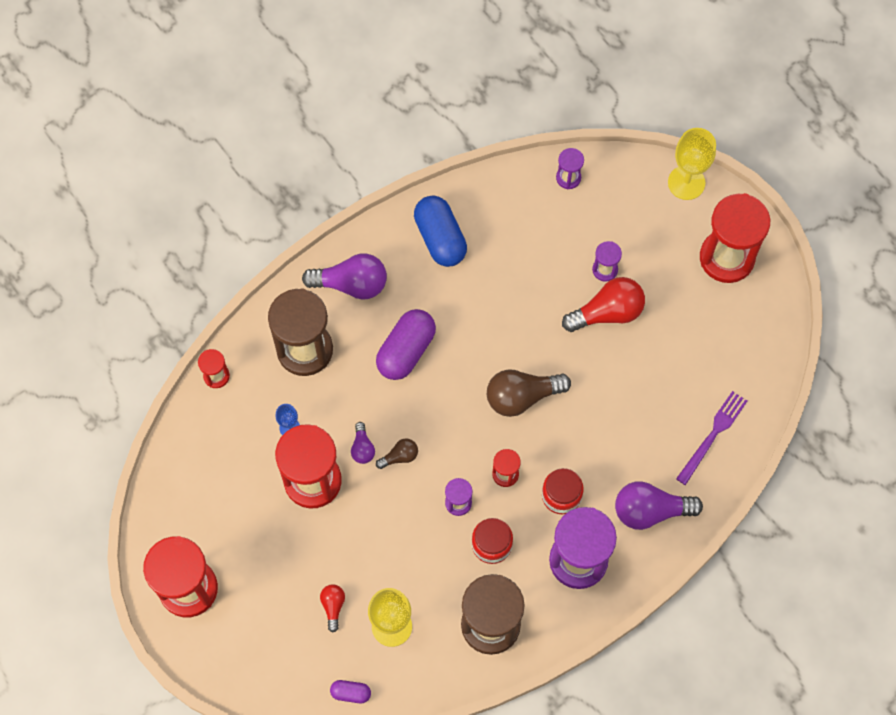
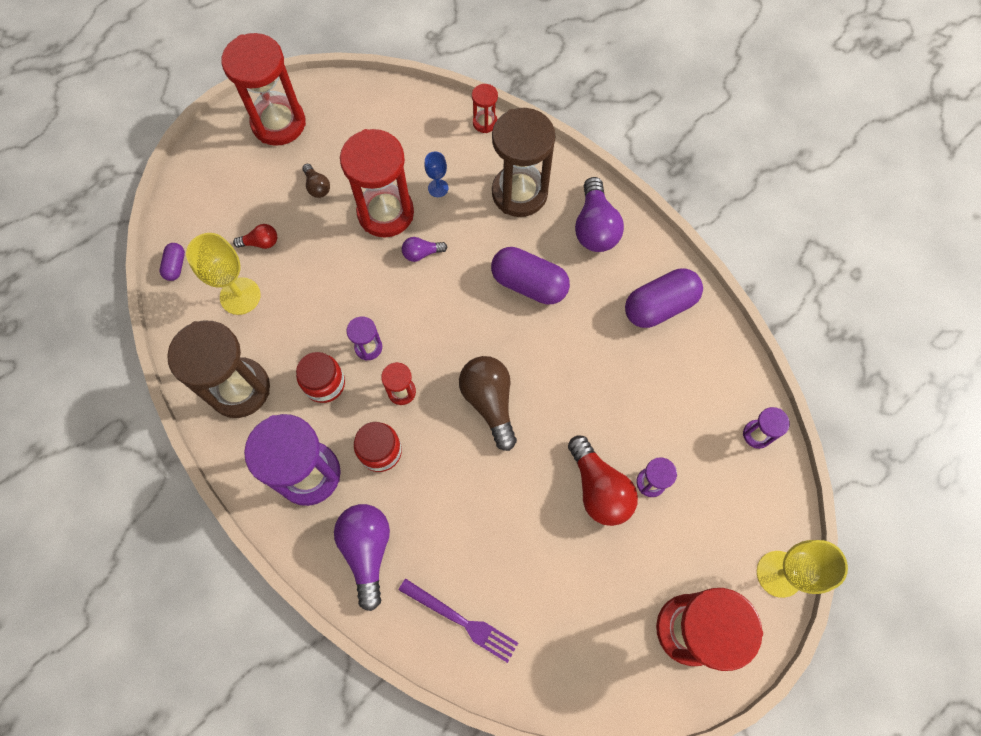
camera: 85 degrees right, 0 degrees up
(400, 456) = (415, 288): brown light bulb -> brown light bulb (317, 187)
(440, 238) = (659, 306): blue capsule -> purple capsule

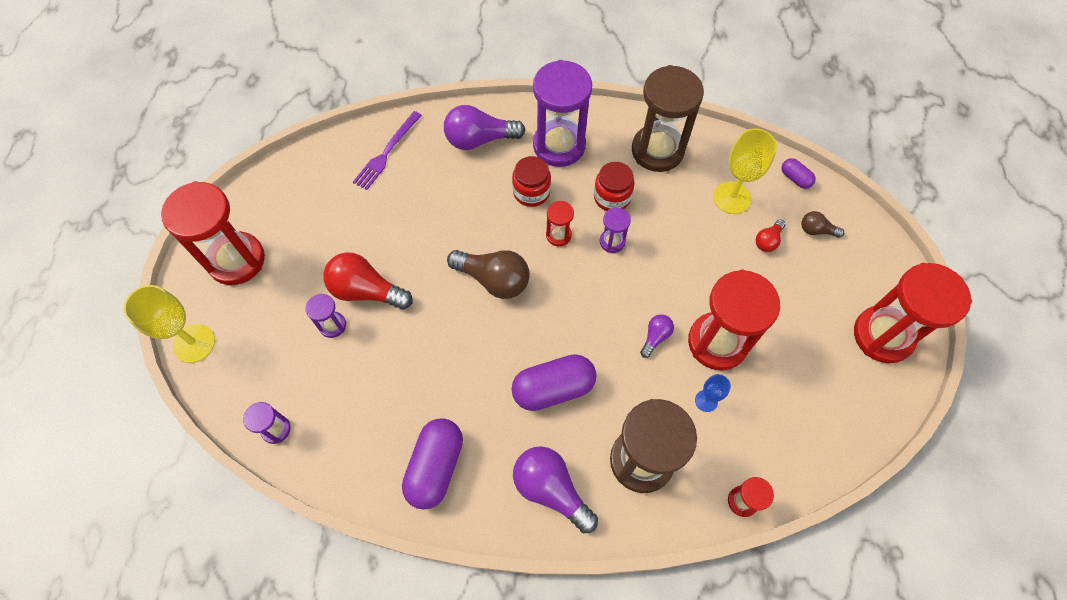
camera: 135 degrees right, 5 degrees down
(317, 187) = (788, 315): brown light bulb -> brown light bulb (816, 230)
(367, 550) = (479, 139): purple light bulb -> purple light bulb turned 135 degrees clockwise
(461, 621) = (387, 152): purple fork -> purple fork turned 45 degrees counterclockwise

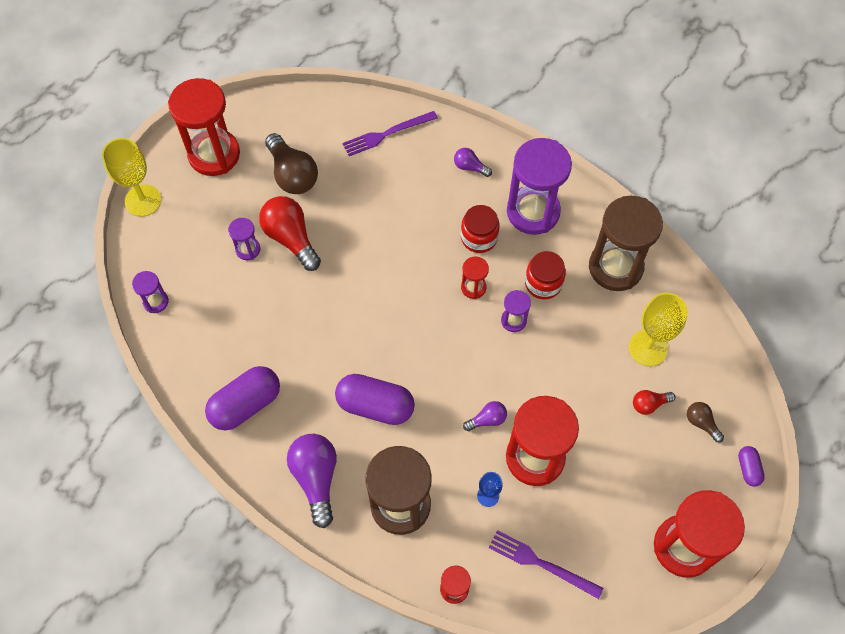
camera: 35 degrees right, 0 degrees up
(479, 139) = (470, 167): purple light bulb -> purple light bulb, size x0.51
(494, 280) = (394, 291): brown light bulb -> brown light bulb (292, 174)
(792, 427) = (541, 563): none -> purple fork
(795, 178) = (721, 367): purple capsule -> purple capsule (748, 469)

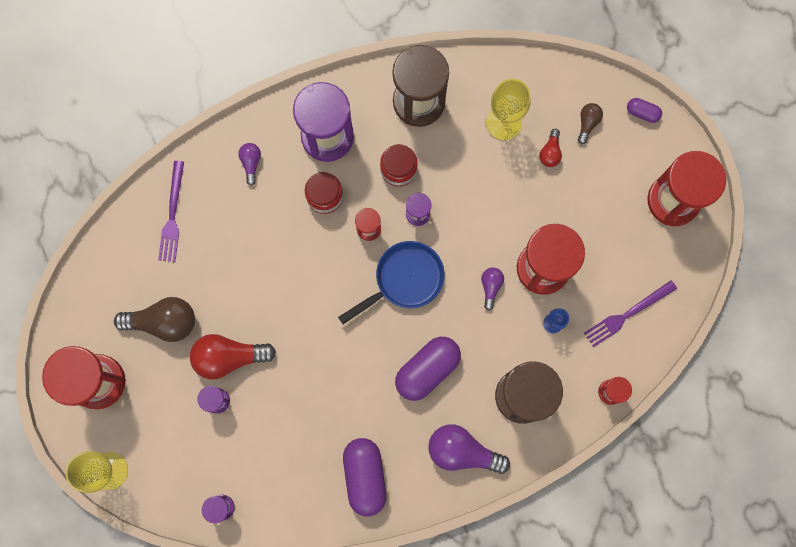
camera: 60 degrees left, 15 degrees up
(446, 341) = (404, 280): none -> blue pan
(470, 167) = (251, 163): purple light bulb -> purple light bulb turned 120 degrees clockwise
(701, 423) = (587, 123): brown light bulb -> brown light bulb turned 120 degrees clockwise

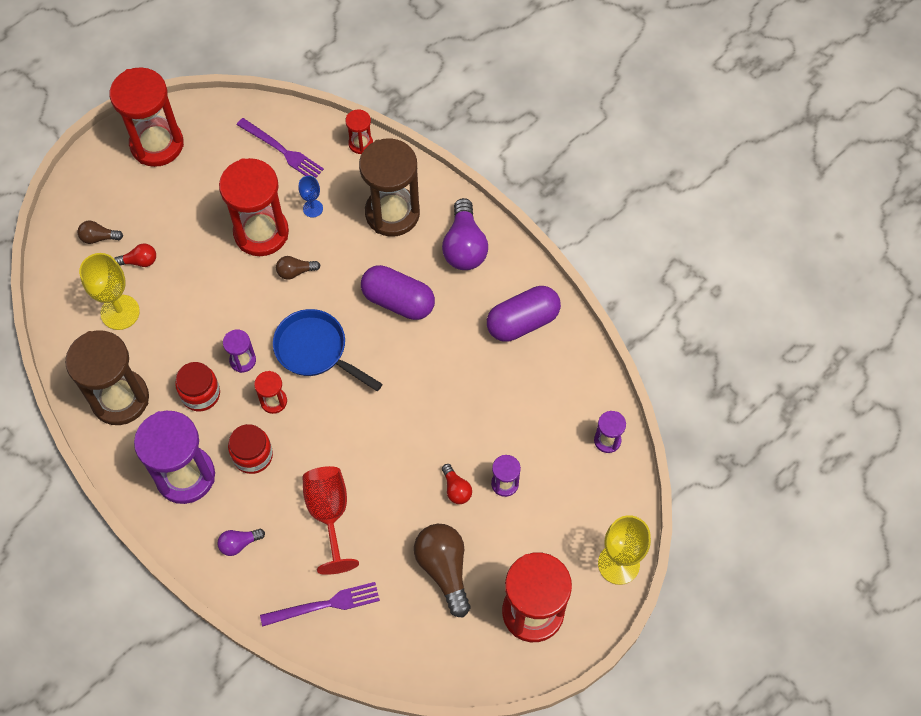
camera: 110 degrees left, 15 degrees down
(228, 357) = (456, 489): red light bulb -> red light bulb, size x0.51
(248, 243) = (329, 514): none -> red goblet
(491, 286) = (295, 271): purple light bulb -> brown light bulb
(642, 113) = (74, 194): purple capsule -> none

